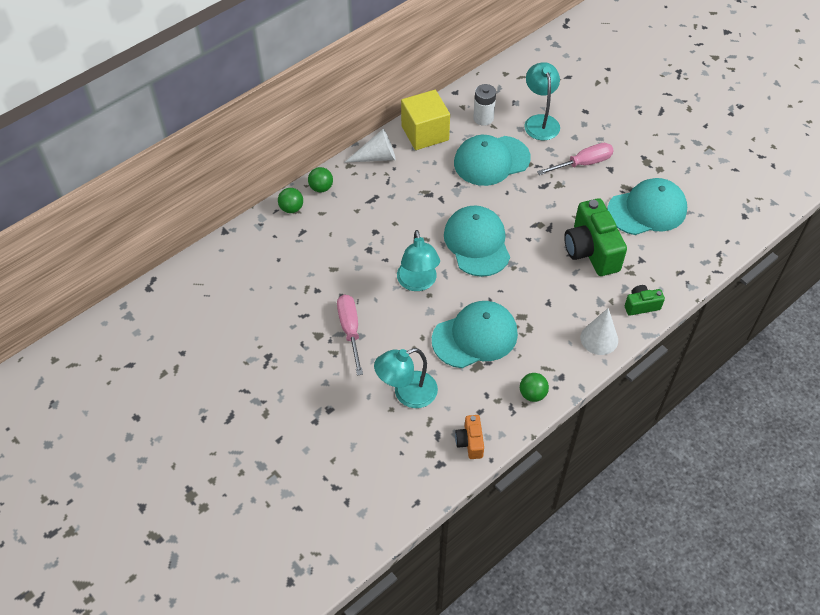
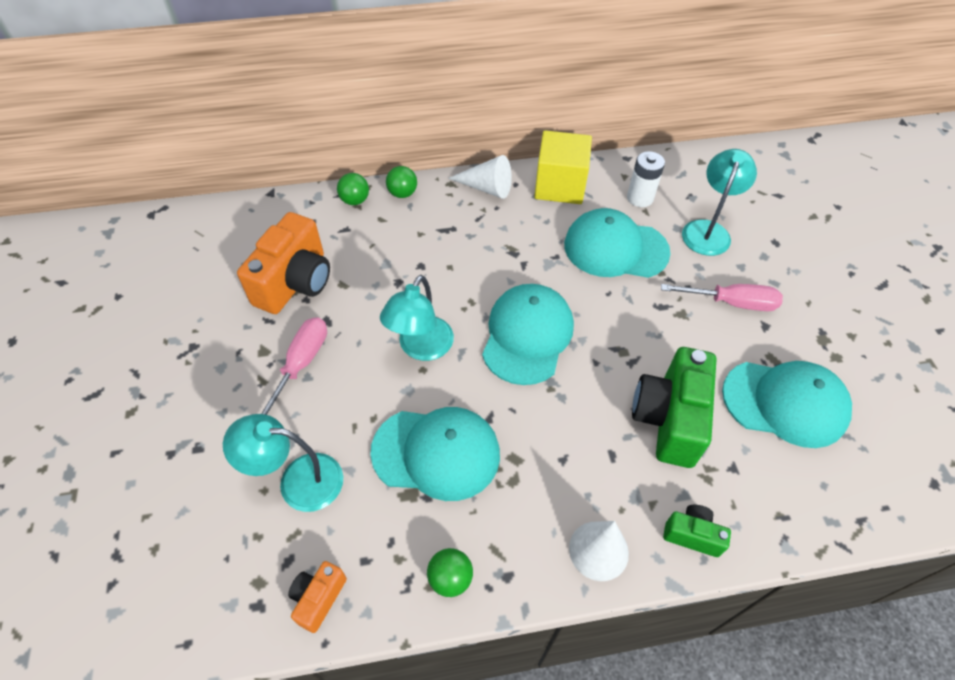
camera: 30 degrees right, 0 degrees up
(300, 283) = (295, 282): none -> orange camera

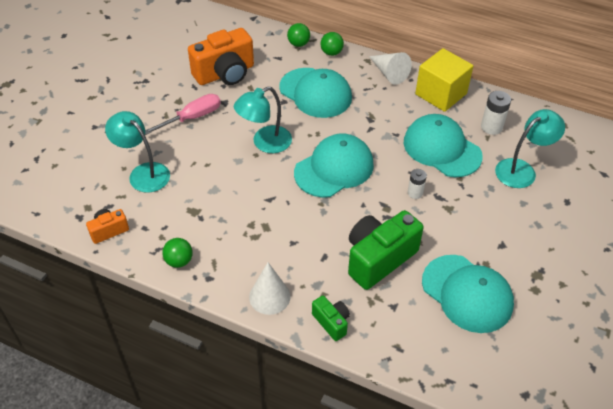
camera: 35 degrees right, 5 degrees down
(436, 453) = (225, 200): turquoise cap -> turquoise cap (315, 93)
(635, 315) = (415, 193): none -> white battery
(731, 303) = (491, 220): pink screwdriver -> none

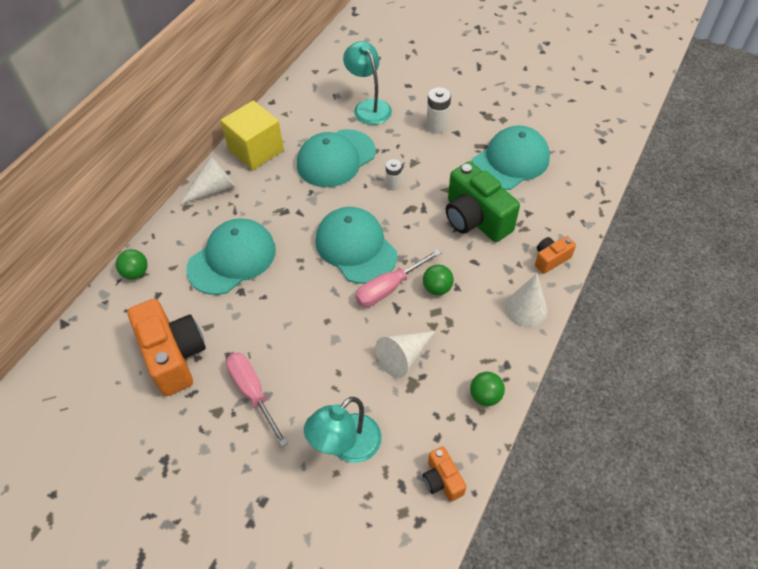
camera: 85 degrees left, 5 degrees up
(220, 205) = (404, 357): none -> white cone
(265, 143) = (309, 311): turquoise lamp -> none
(290, 193) = (389, 288): none -> pink screwdriver
(331, 53) = (163, 240): green ball -> green ball (437, 288)
(331, 322) = (550, 259): green camera -> orange camera
(491, 127) = (310, 119): white battery -> white battery (437, 126)

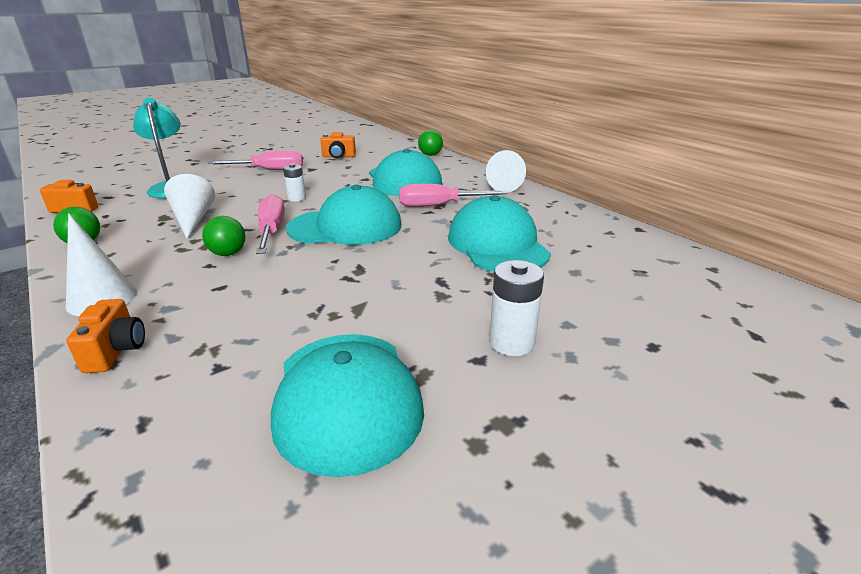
camera: 115 degrees right, 25 degrees down
(174, 356) = (338, 156): orange camera -> orange camera, size x0.50
(256, 150) = (546, 208): yellow cube -> none
(283, 210) = (439, 205): none -> pink screwdriver
(368, 107) = (599, 291): turquoise lamp -> none
(393, 184) = (413, 269): white battery -> white battery (296, 198)
(475, 219) = (278, 311): green camera -> none

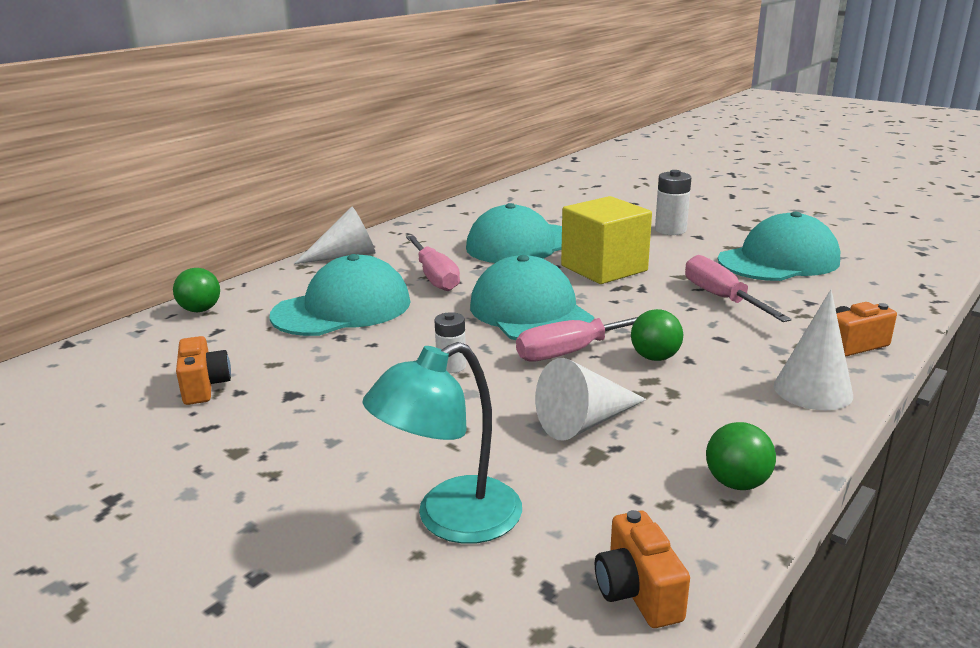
camera: 105 degrees left, 5 degrees down
(269, 170) = (308, 436): pink screwdriver -> pink screwdriver (722, 298)
(409, 270) = (604, 268): none -> yellow cube

